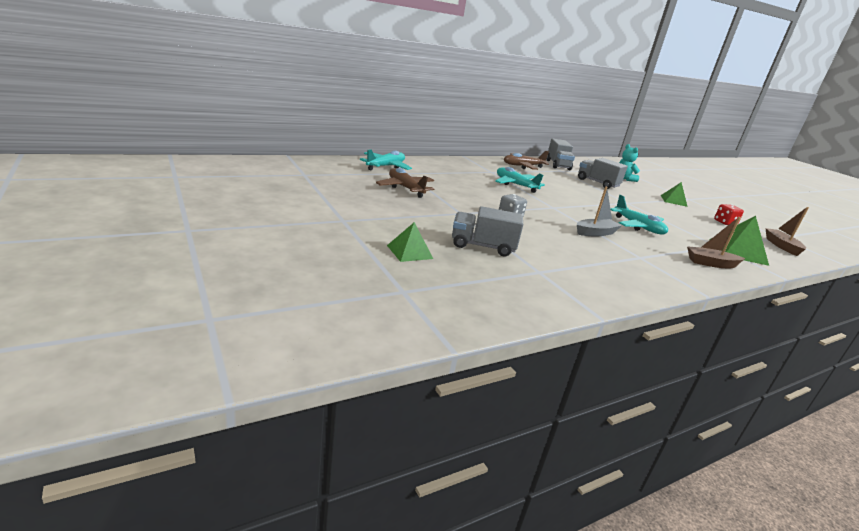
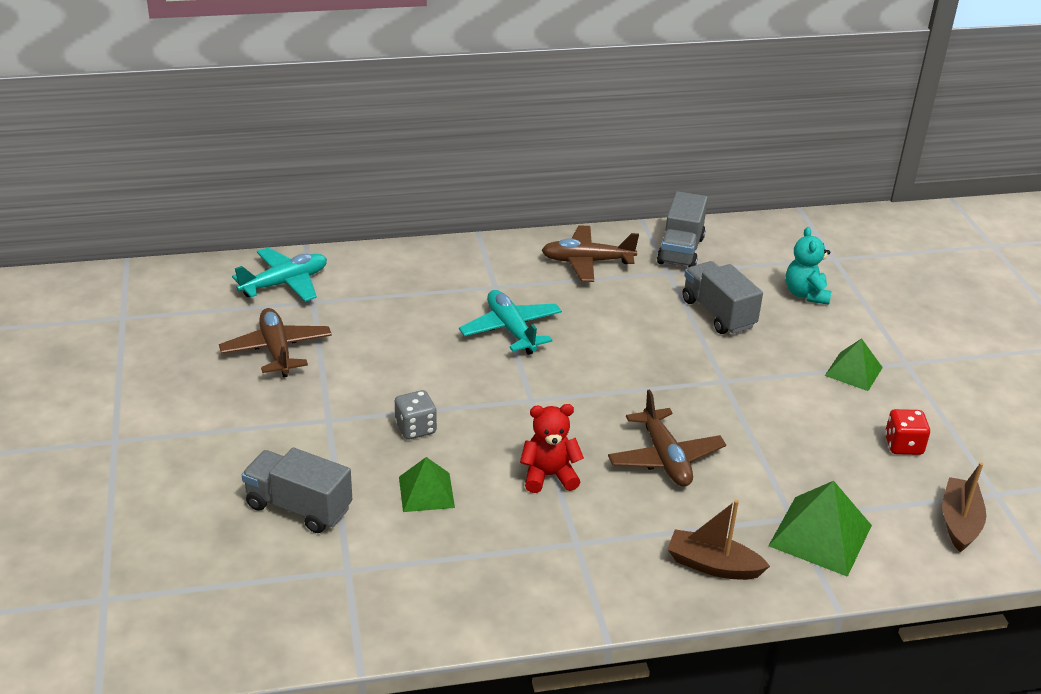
camera: 20 degrees right, 10 degrees up
(409, 252) = (169, 517): green pyramid -> green pyramid (426, 492)
(595, 233) = (549, 476): grey boat -> red teddy bear
(638, 227) = (665, 458): turquoise plane -> brown plane

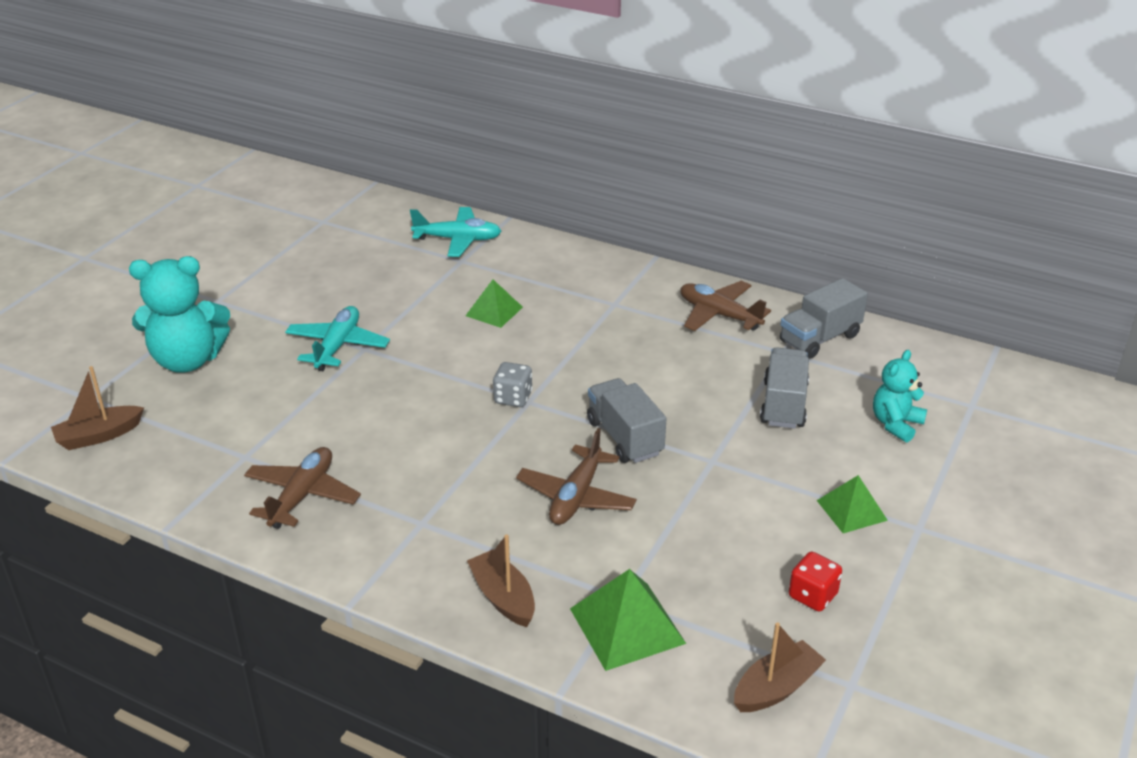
camera: 40 degrees right, 0 degrees up
(164, 511) = (187, 360): none -> turquoise teddy bear
(170, 628) = (99, 436): none -> brown boat
(277, 350) = (392, 285): brown plane -> brown plane (302, 495)
(298, 507) = (269, 399): grey truck -> grey truck (624, 437)
(415, 428) = (415, 382): grey dice -> grey dice (513, 398)
(426, 492) = (364, 430): green pyramid -> green pyramid (494, 311)
(511, 330) = (583, 342): turquoise plane -> turquoise plane (337, 346)
(549, 476) = (466, 464): red teddy bear -> none

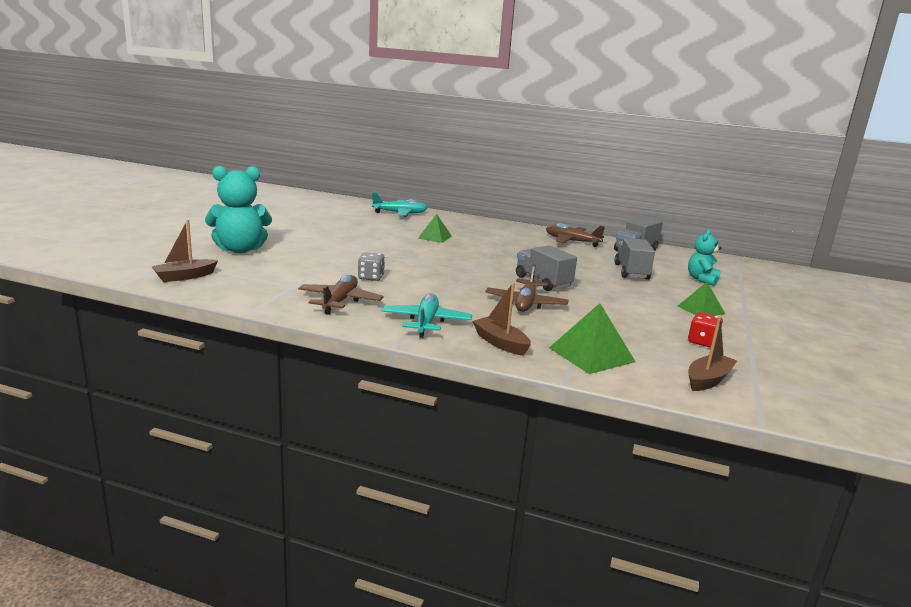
camera: 10 degrees left, 15 degrees down
(337, 346) = (340, 247): turquoise plane -> turquoise plane (426, 322)
(513, 398) = (463, 267): grey dice -> grey dice (371, 277)

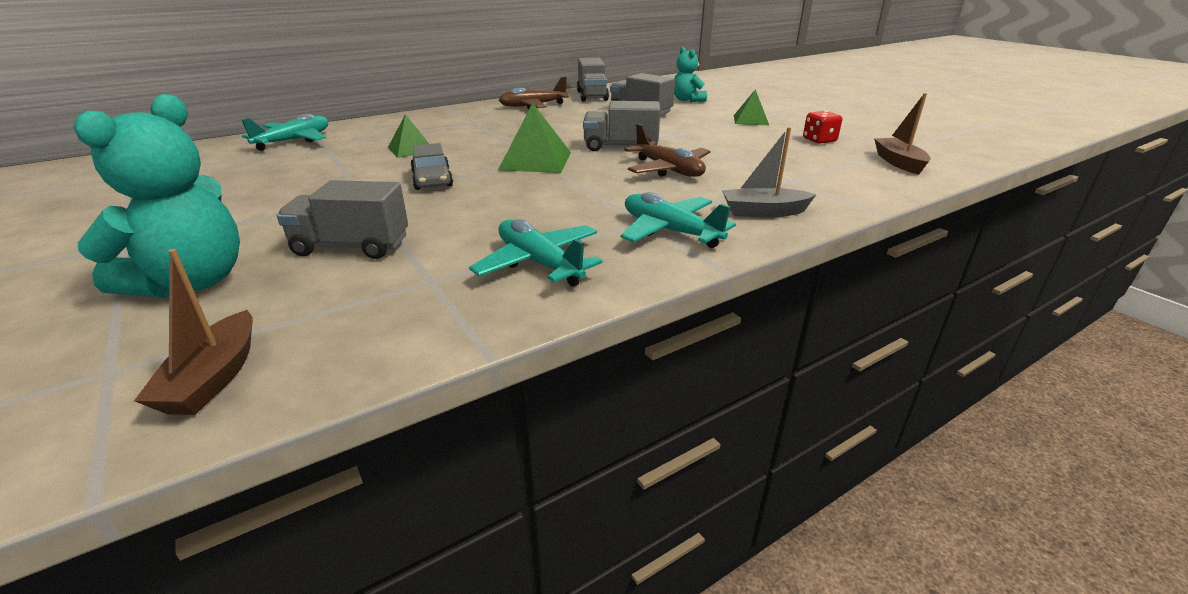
camera: 50 degrees left, 10 degrees up
(304, 263) = (351, 247): none -> grey truck
(340, 301) = (539, 263): brown plane -> turquoise plane
(371, 277) = (482, 219): grey dice -> none
(402, 253) = (432, 179): none -> grey car
(500, 343) = (763, 212): brown boat -> grey boat
(591, 354) = (820, 184): green pyramid -> green pyramid (535, 160)

